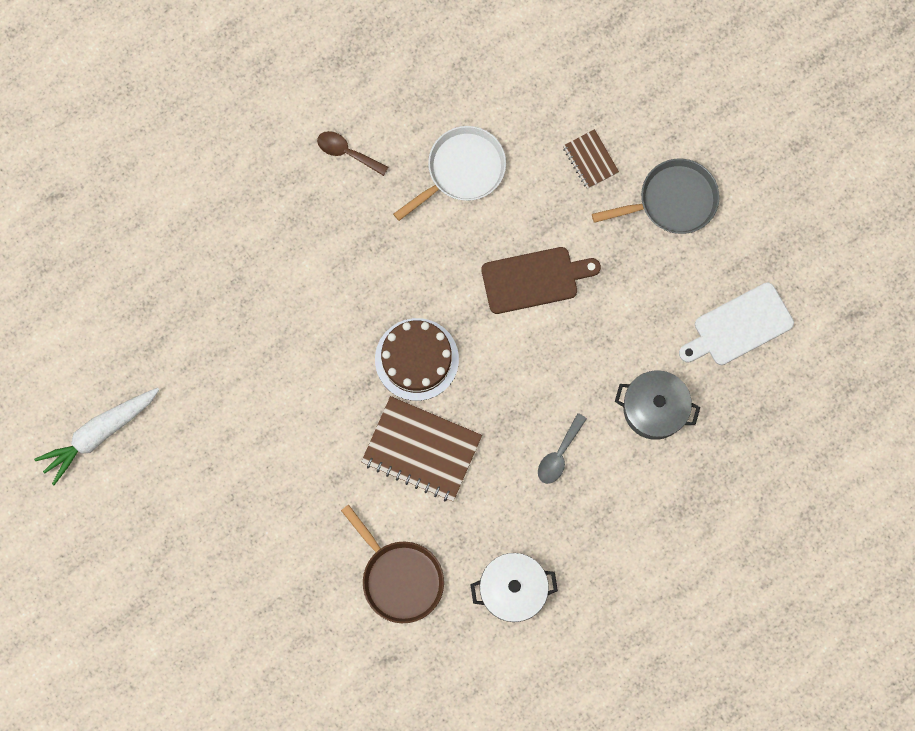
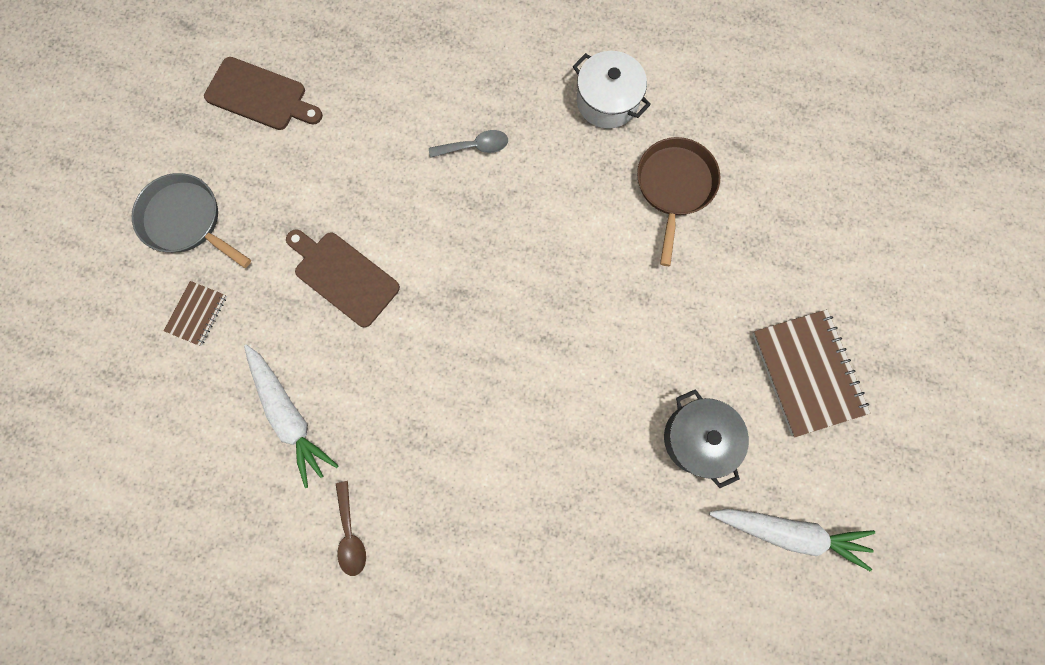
camera: 130 degrees left, 0 degrees up
(416, 359) = (490, 315): brown cake -> none
(421, 449) = (561, 251): brown notebook -> brown notebook (807, 373)
(461, 170) = (289, 415): white pan -> white carrot
(654, 409) = (379, 107): grey pot -> grey pot (698, 438)
(739, 326) = (260, 96): white cutting board -> brown cutting board

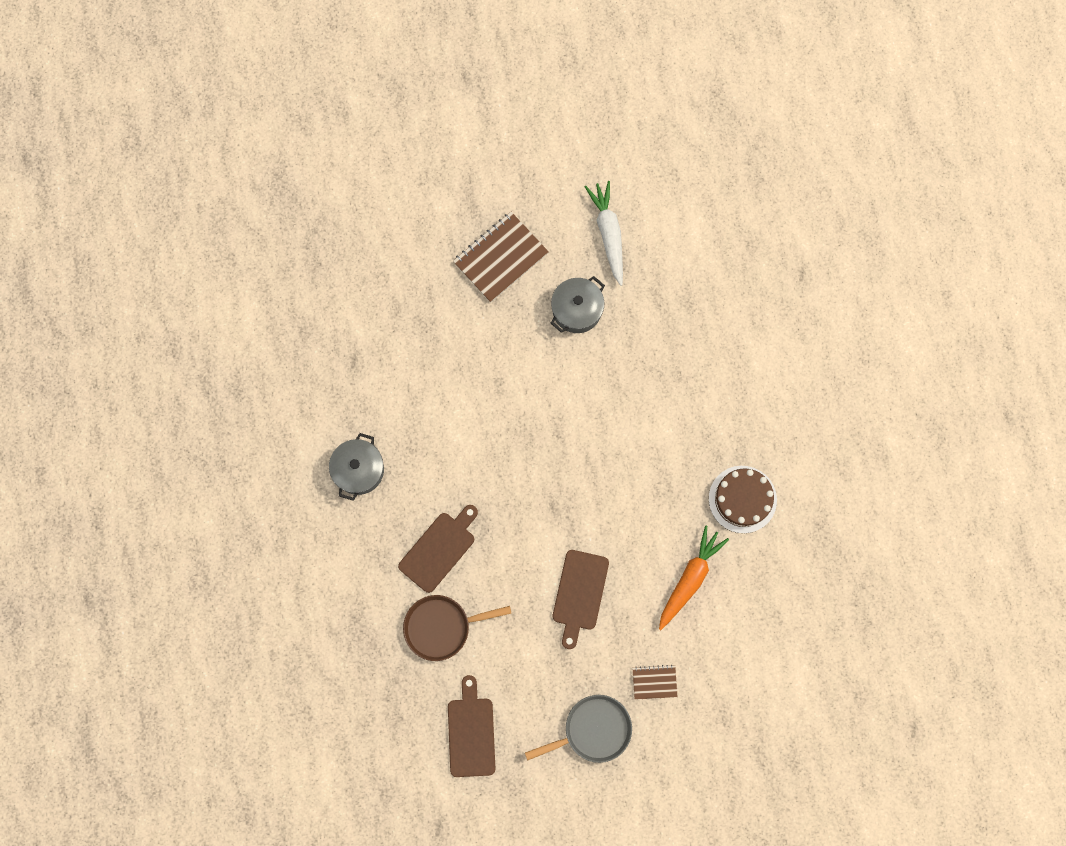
camera: 115 degrees left, 0 degrees up
(187, 221) = (593, 730): grey pan -> grey pan turned 120 degrees counterclockwise
(289, 415) = (690, 579): white carrot -> orange carrot
(350, 534) = (742, 499): brown spoon -> brown cake
(475, 147) = (439, 549): grey spoon -> brown cutting board
(607, 101) = (359, 470): white pot -> grey pot
(674, 187) = (406, 394): brown pan -> brown pan (442, 627)

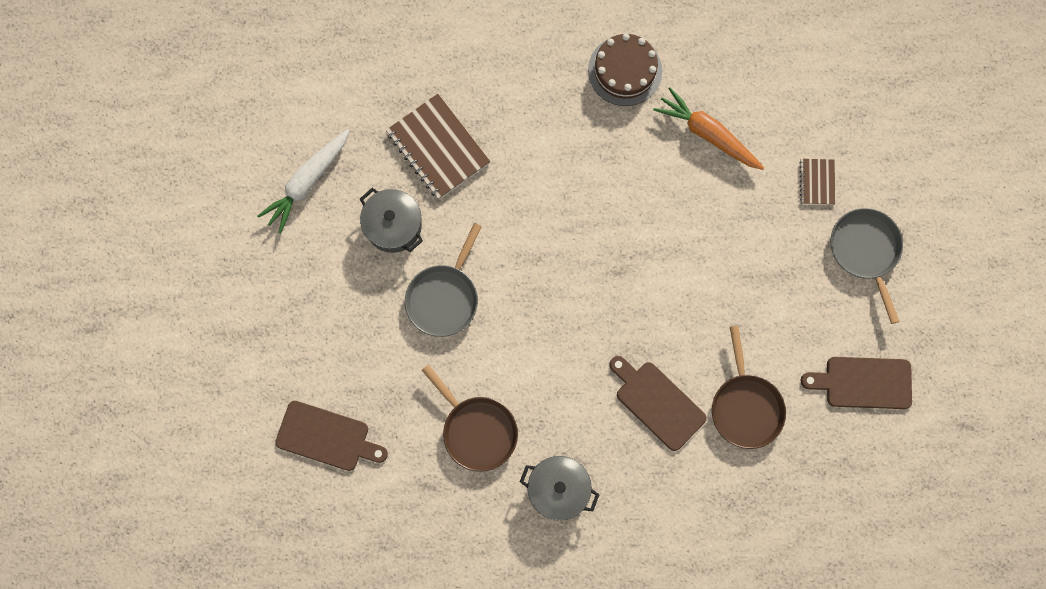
camera: 85 degrees left, 0 degrees up
(404, 397) = (476, 430): none -> brown pan
(500, 258) = (321, 306): brown notebook -> brown notebook (438, 148)
(517, 359) = (444, 297): none -> grey pan
(579, 594) = (717, 252): brown cutting board -> brown cutting board (327, 437)
(608, 234) = (307, 182): white carrot -> white carrot turned 45 degrees counterclockwise

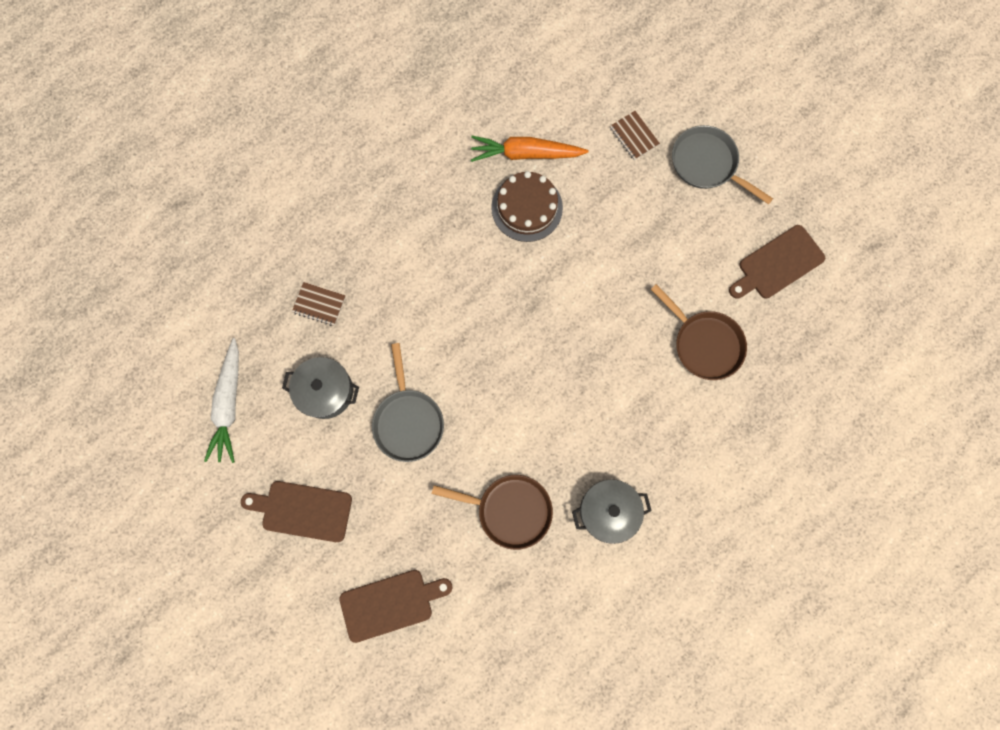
camera: 35 degrees left, 0 degrees up
(438, 148) = (319, 304): brown notebook -> brown notebook, size x0.52
(625, 70) = (427, 147): brown cake -> brown cake (527, 208)
(657, 402) = (635, 387): brown cutting board -> brown cutting board (302, 510)

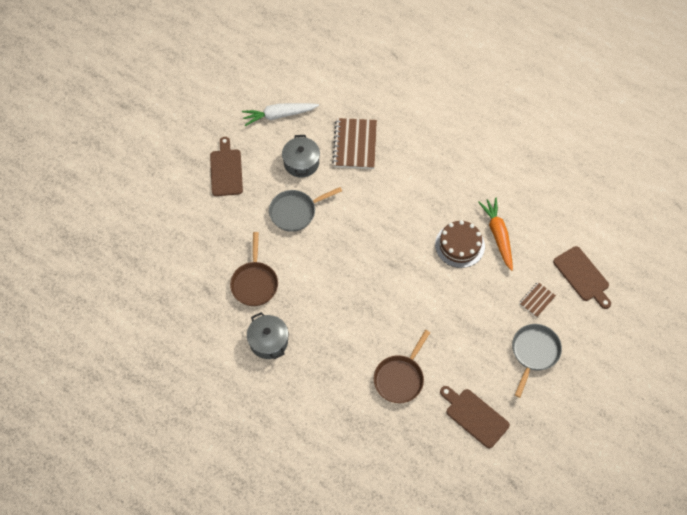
camera: 75 degrees right, 15 degrees down
(319, 304) = (355, 144): brown notebook -> brown notebook, size x1.92
(390, 604) = (182, 231): brown cutting board -> brown cutting board (582, 276)

